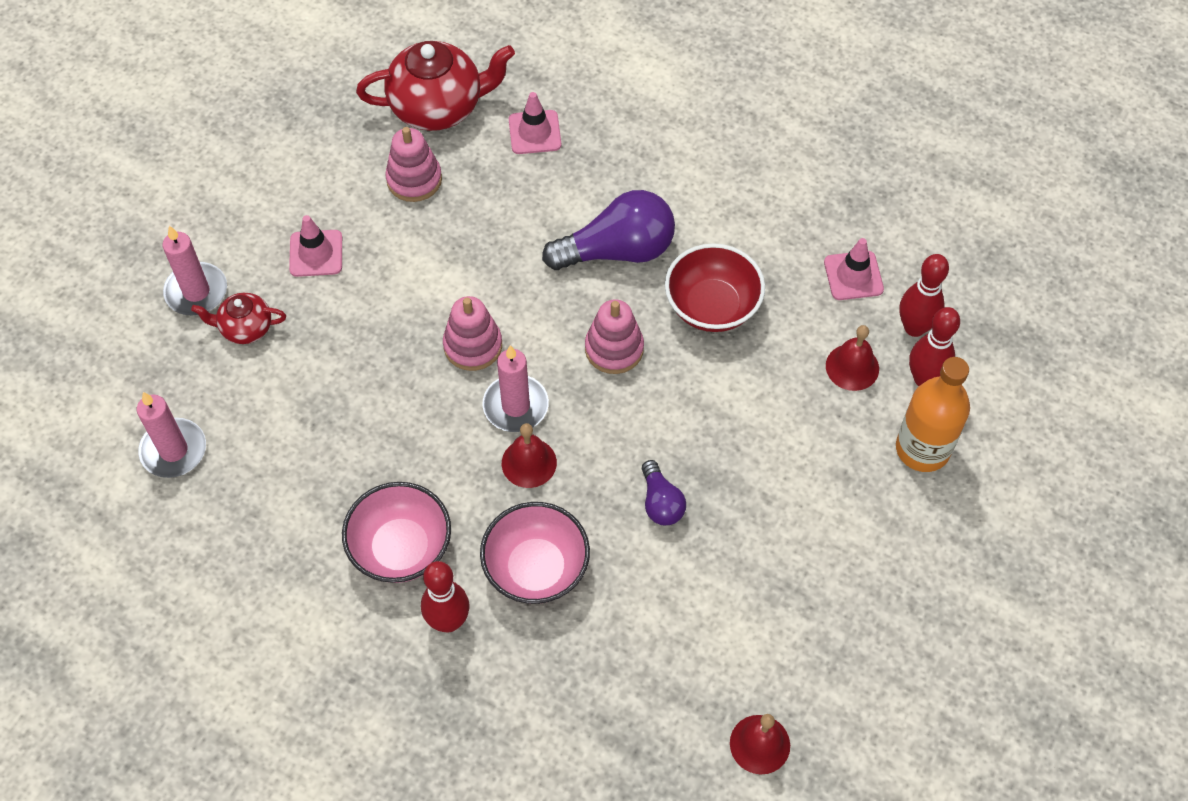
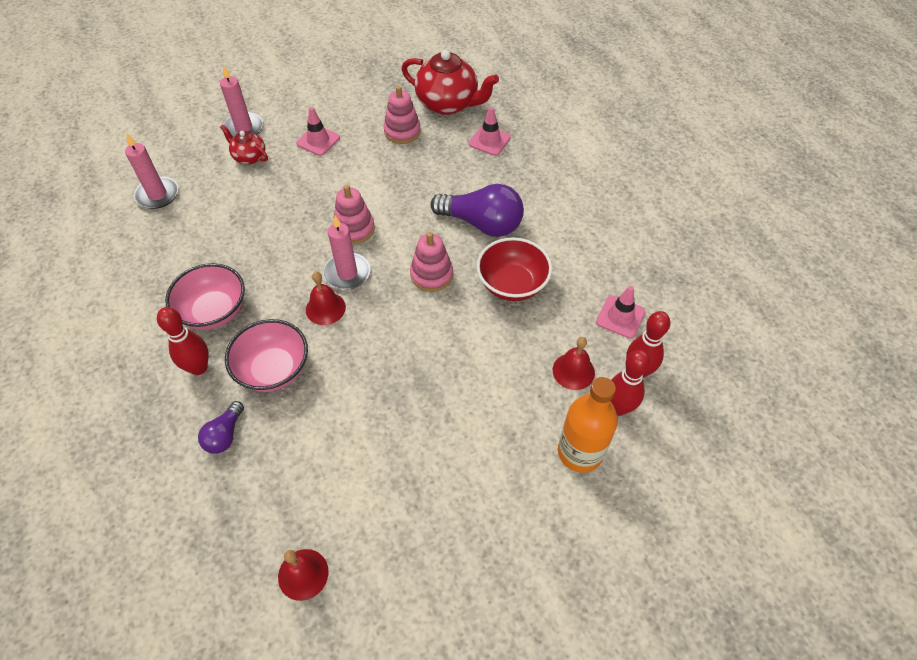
camera: 35 degrees right, 5 degrees down
(660, 502) = (379, 378): purple light bulb -> purple light bulb (225, 435)

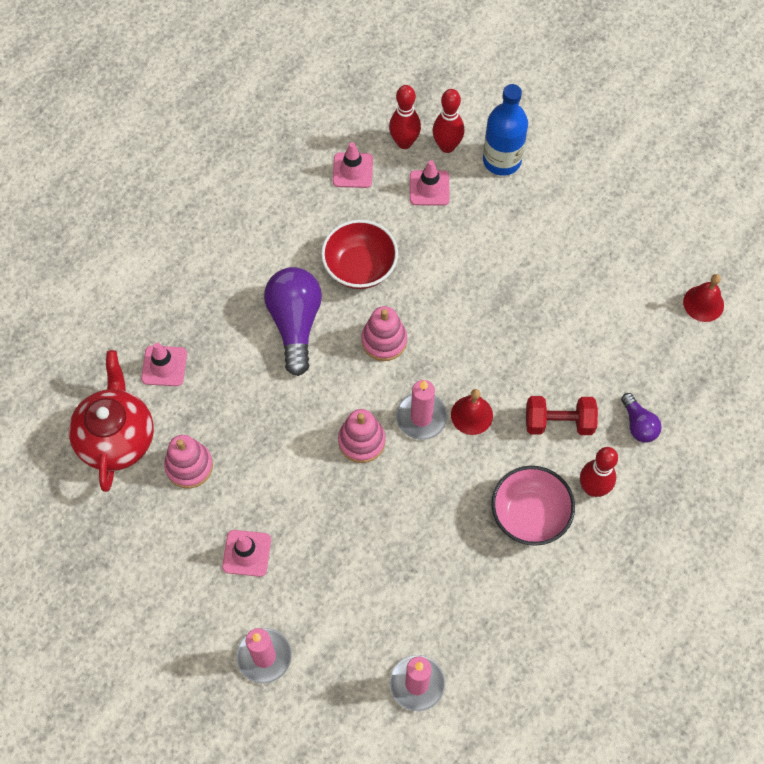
camera: 115 degrees left, 10 degrees up
(225, 435) = (638, 424): purple light bulb -> purple light bulb turned 75 degrees clockwise
(249, 157) = (309, 617): red teapot -> none
(273, 370) = (559, 422): pink bowl -> red dumbbell
(573, 371) = (429, 188): red bell -> pink traffic cone
(580, 452) = (502, 160): orange bottle -> blue bottle

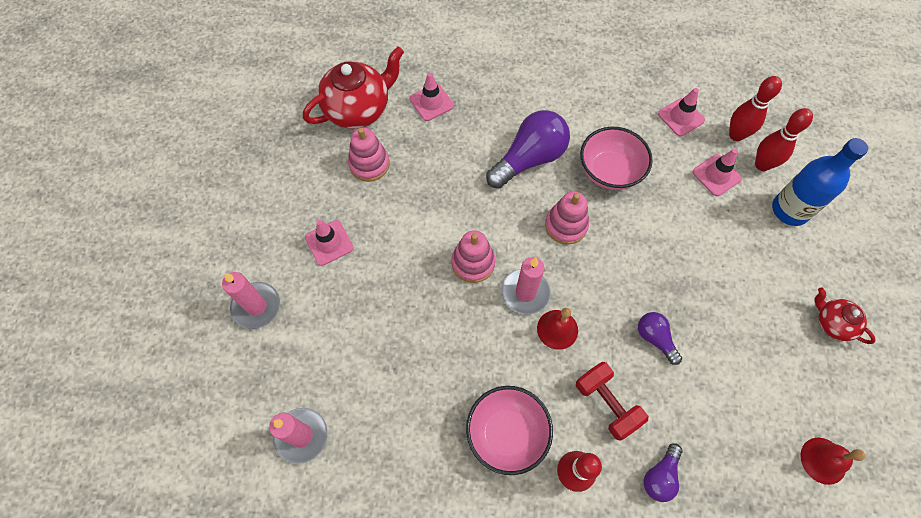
camera: 55 degrees right, 0 degrees up
(360, 267) = (609, 171): red bowl -> pink bowl
(533, 346) = (655, 338): none -> purple light bulb
(612, 210) = (832, 323): none -> red teapot

